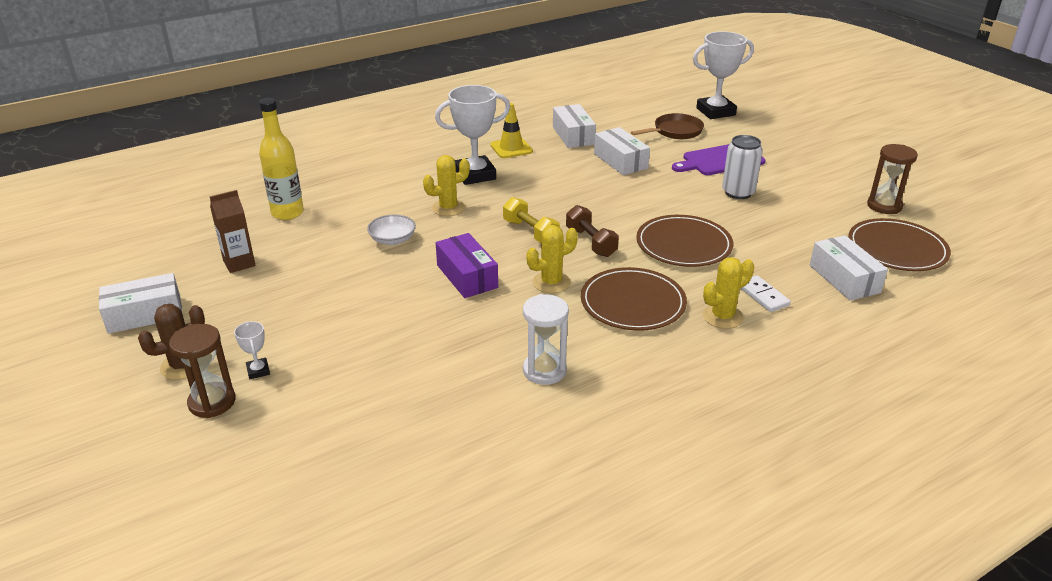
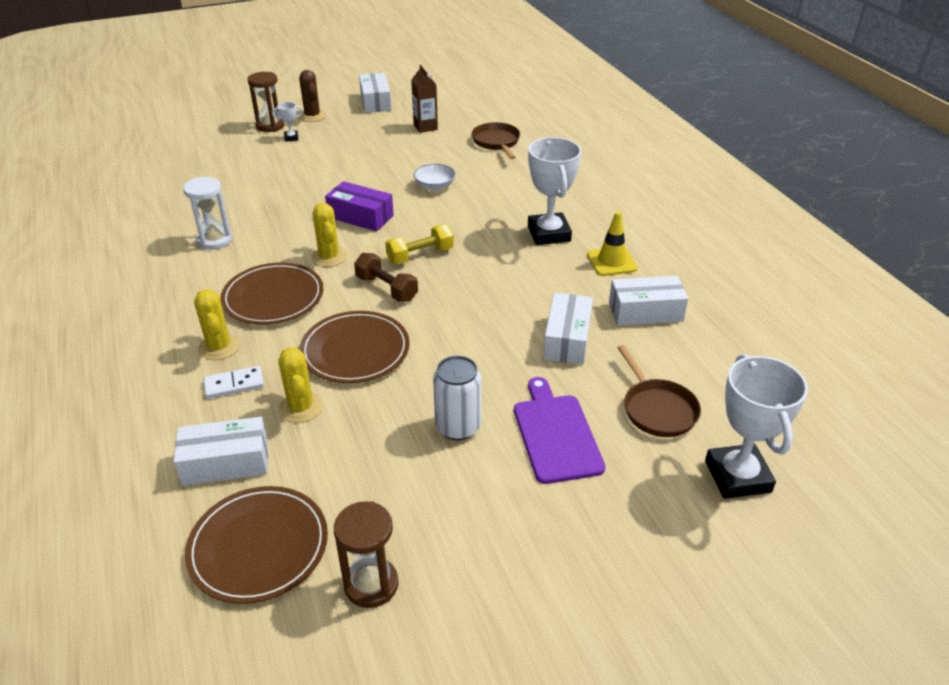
camera: 100 degrees right, 5 degrees up
(287, 213) = (496, 142): yellow bottle -> brown pan
(448, 208) = (482, 214): yellow cactus -> yellow cactus (301, 407)
(467, 276) = (360, 216): purple box -> purple box turned 45 degrees clockwise
(591, 242) = (386, 288): brown dumbbell -> brown dumbbell turned 60 degrees clockwise
(620, 161) = (567, 339): white box -> white box turned 60 degrees counterclockwise

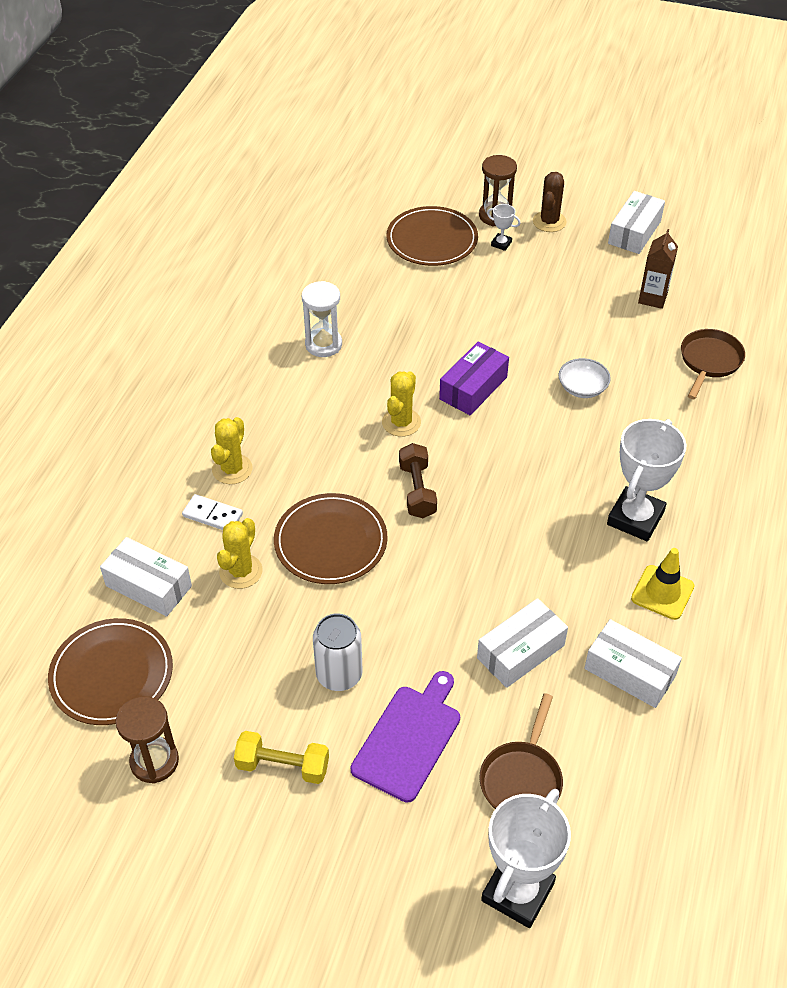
camera: 40 degrees right, 10 degrees up
(273, 297) = (316, 441): brown plate -> brown plate (432, 240)
(360, 216) = (473, 388): purple box -> purple box turned 60 degrees clockwise
(420, 255) = (483, 469): yellow dumbbell -> yellow dumbbell (283, 766)

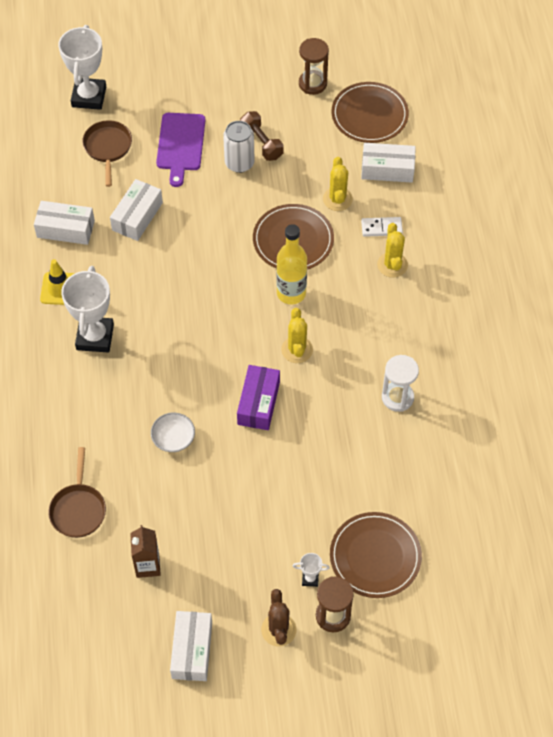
camera: 155 degrees right, 10 degrees up
(283, 766) = (242, 106): yellow dumbbell -> none
(371, 482) = (291, 293): none -> yellow bottle
(417, 490) = (256, 299): brown dumbbell -> brown dumbbell (261, 143)

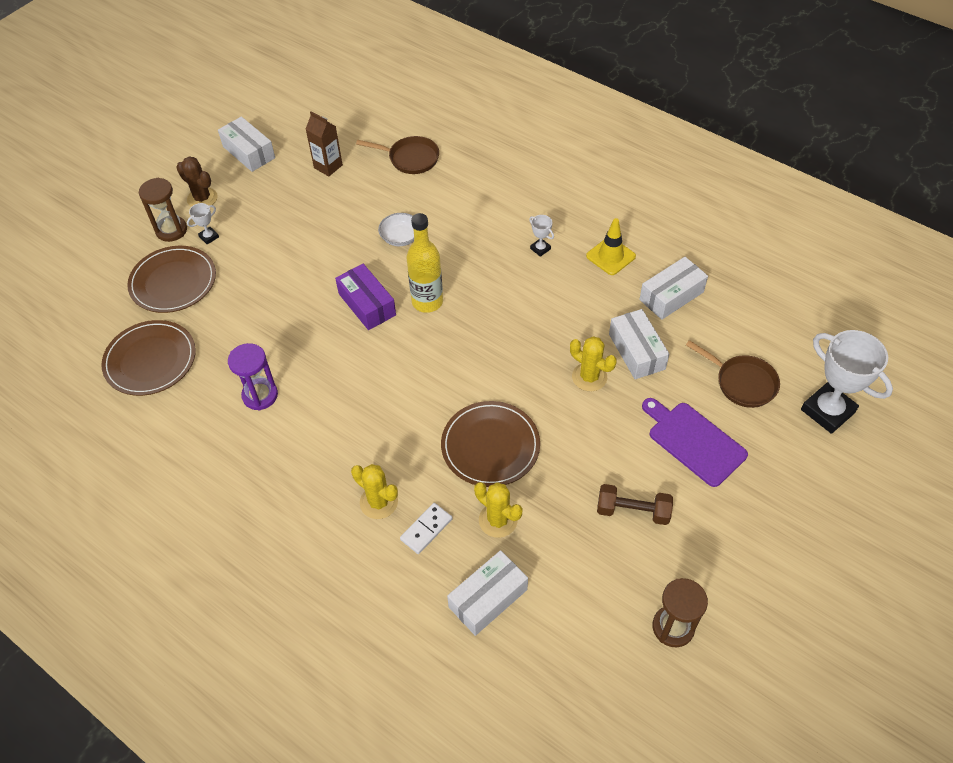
camera: 135 degrees right, 5 degrees down
(78, 509) = (410, 158): brown pan -> brown pan turned 150 degrees clockwise
(95, 337) = (540, 249): white trophy -> white trophy, size x0.44
(239, 163) = (624, 472): white can -> none
(291, 293) = (438, 401): yellow bottle -> yellow bottle (427, 302)
(297, 350) = (381, 363): yellow cactus -> yellow cactus (589, 377)
(369, 115) = (575, 647): brown plate -> brown plate (150, 360)
(397, 397) = (260, 395): white hourglass -> purple hourglass

